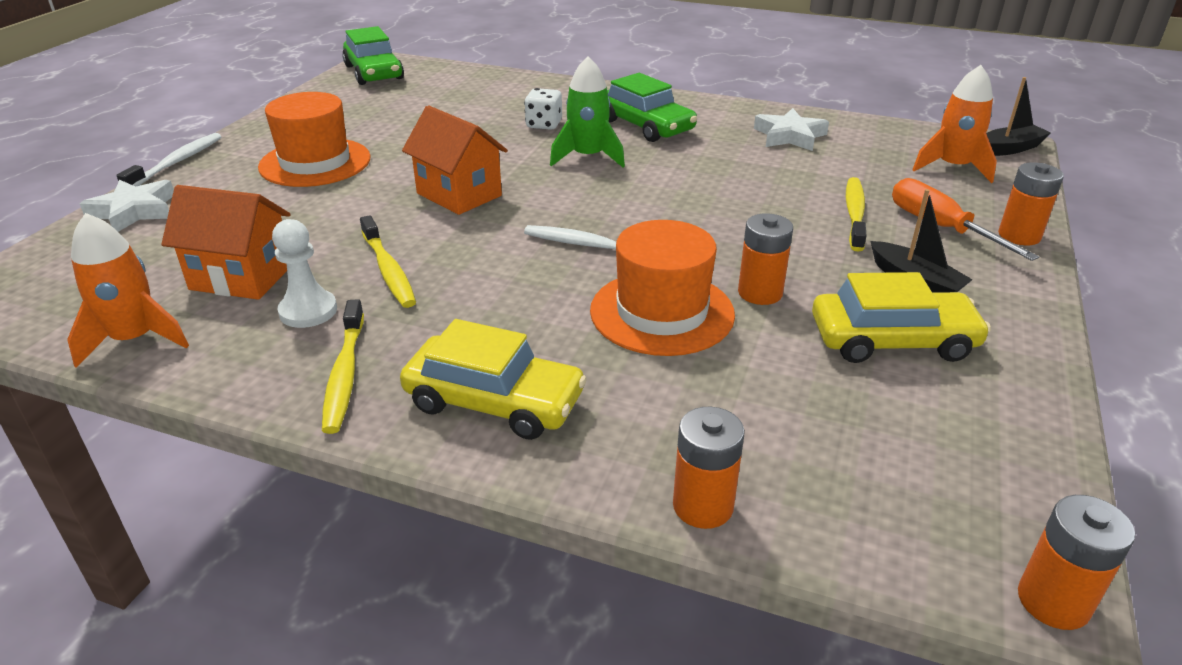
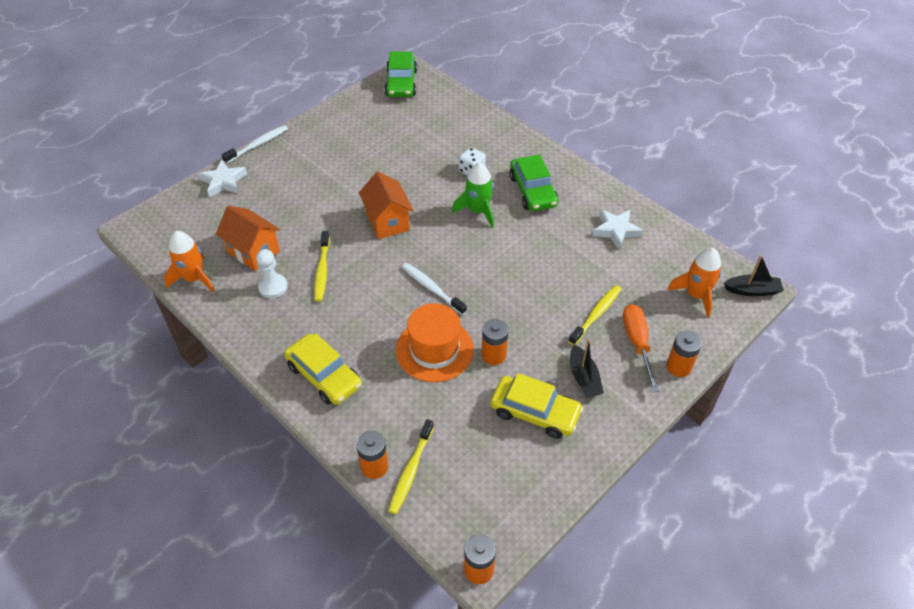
camera: 25 degrees right, 15 degrees up
(315, 162) = (327, 167): orange hat -> none
(344, 374) = (270, 334): yellow toothbrush -> yellow toothbrush (411, 471)

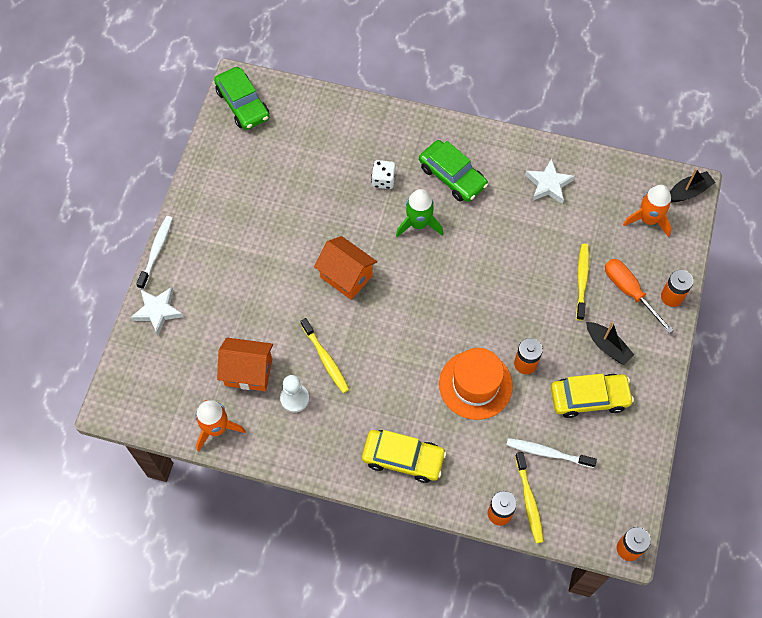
camera: 30 degrees left, 15 degrees up
(432, 288) = (433, 326): white toothbrush -> white toothbrush (547, 453)

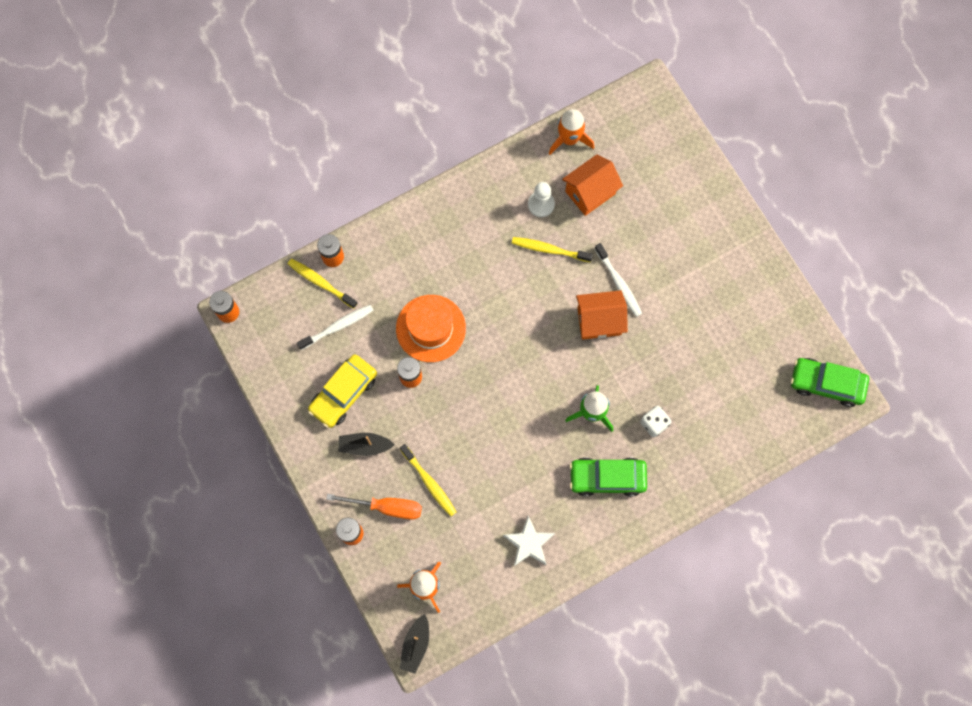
camera: 135 degrees right, 10 degrees up
(156, 251) = (748, 212): white toothbrush -> white toothbrush (619, 283)
(157, 311) = (696, 174): white star -> none
(403, 458) = (429, 233): yellow car -> none

